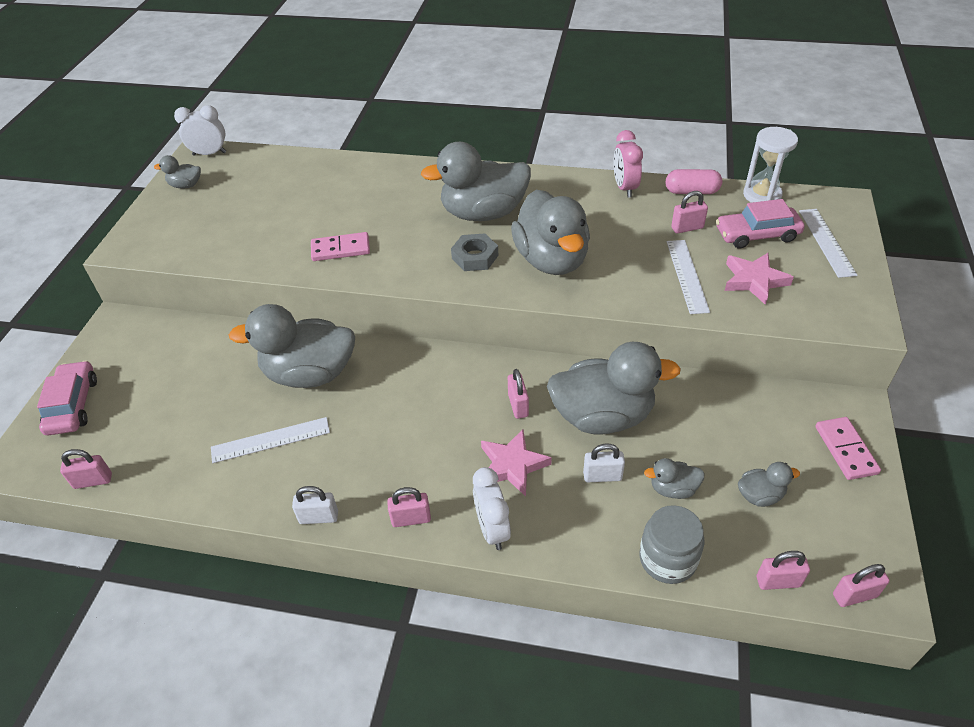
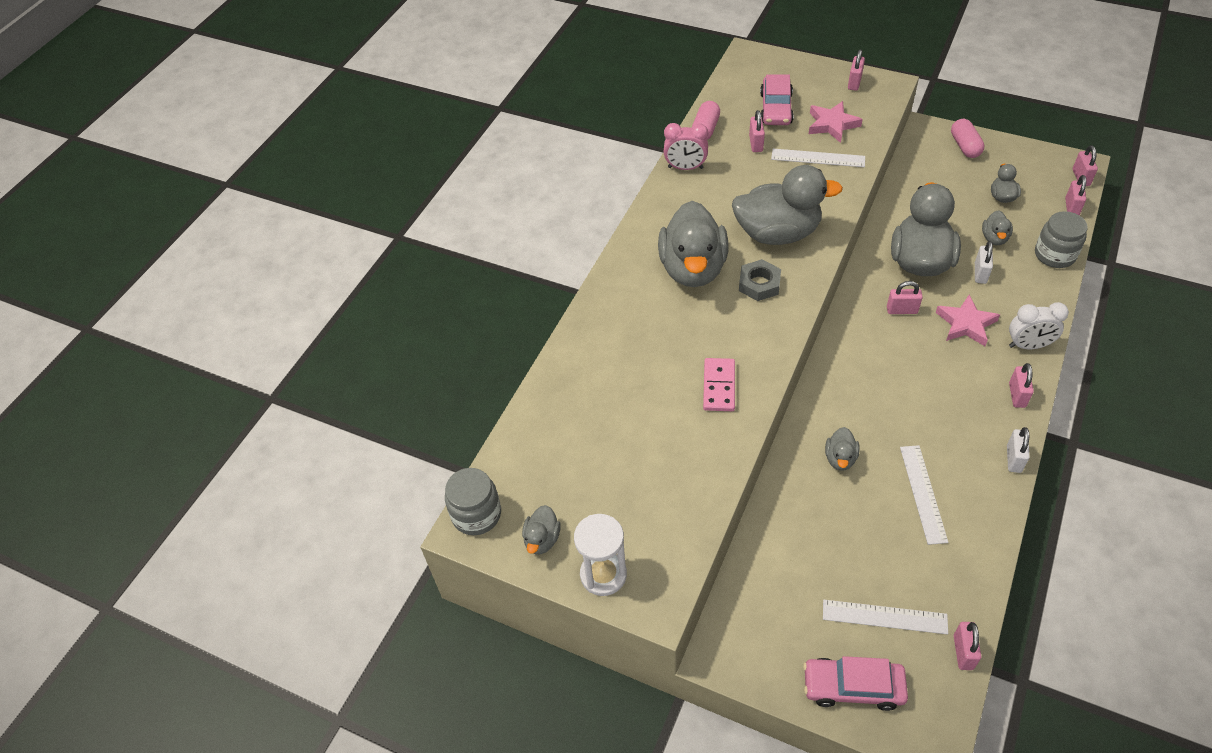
camera: 75 degrees left, 5 degrees up
(209, 153) = (476, 514): white clock -> grey jar
(309, 374) = (840, 458): grey duck -> grey duck, size x0.44
(762, 195) = (724, 92): white hourglass -> white hourglass (603, 574)
(826, 242) = (795, 77): white ruler -> white ruler (884, 617)
(845, 450) = (965, 146): pink domino -> pink capsule
(849, 291) = (854, 83): none -> pink padlock

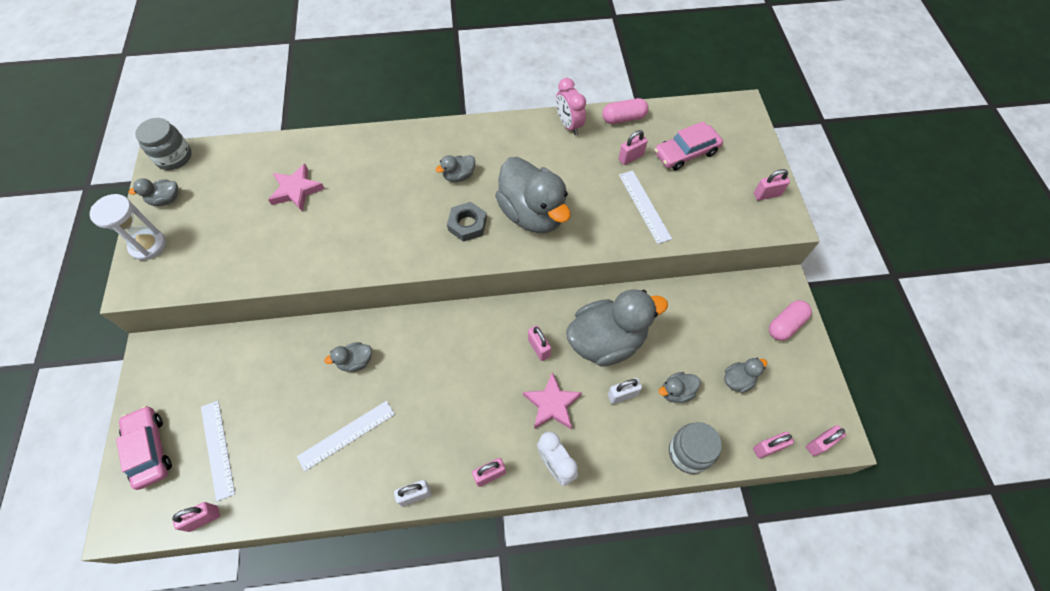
camera: 55 degrees right, 10 degrees up
(693, 269) = (459, 176): grey duck -> grey duck, size x0.44
(719, 386) = (345, 242): pink domino -> none
(832, 124) = (696, 200): pink star -> pink star (296, 190)

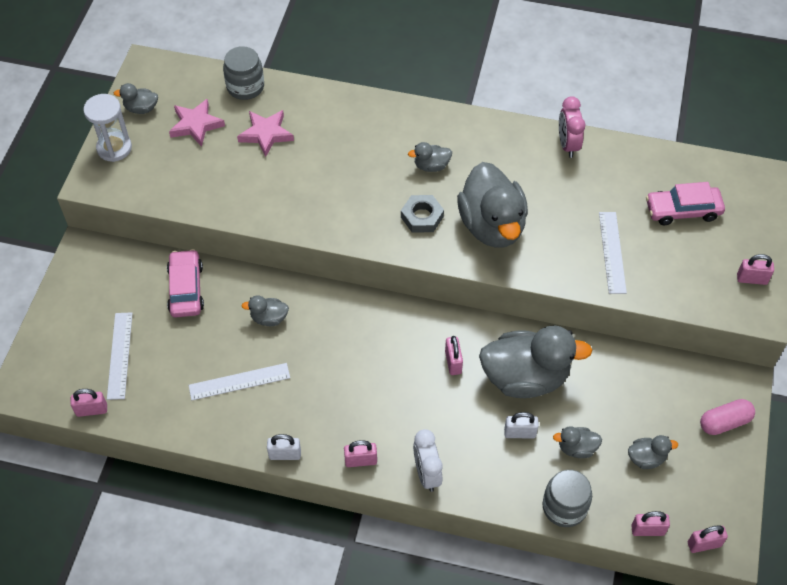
camera: 20 degrees right, 5 degrees down
(149, 449) = (60, 336): pink car -> pink car (186, 289)
(174, 157) = (159, 68): grey jar -> grey jar (245, 87)
(552, 404) = (445, 418): pink star -> pink star (196, 125)
(623, 118) = (630, 154): pink capsule -> none
(631, 157) = (620, 198): pink padlock -> none

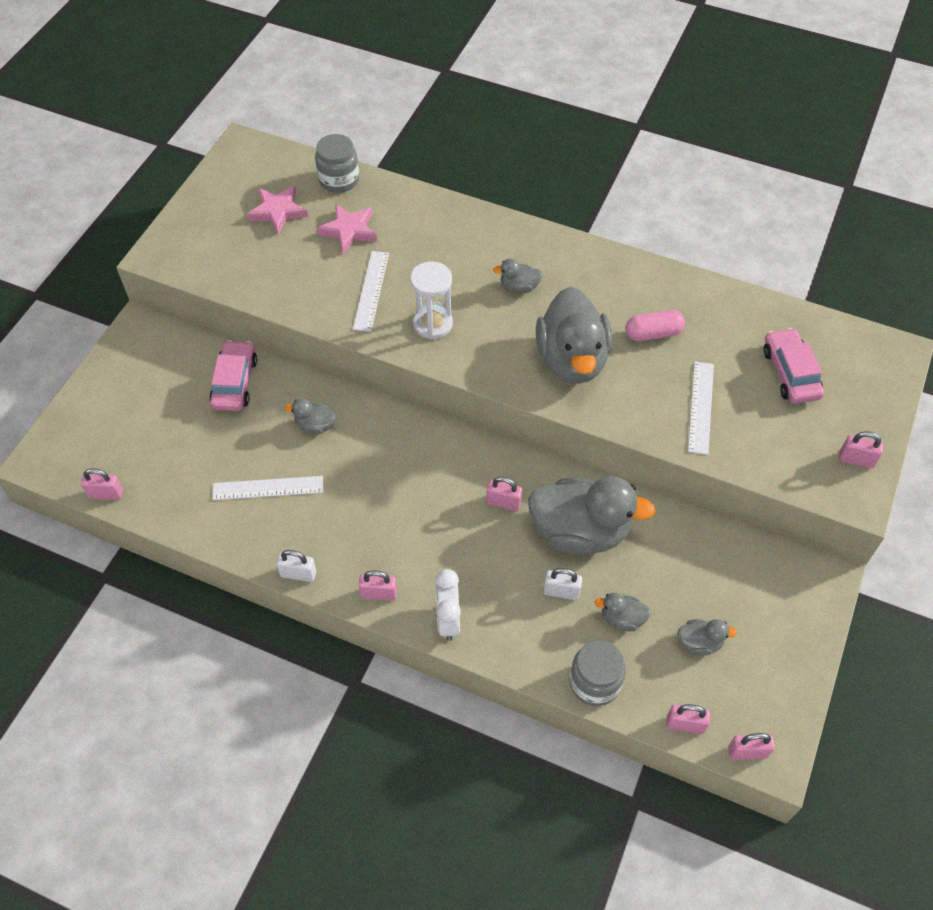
camera: 10 degrees right, 0 degrees up
(114, 148) = (187, 224): white hourglass -> white hourglass (433, 324)
(120, 355) = (149, 441): white ruler -> white ruler (371, 290)
(141, 108) = (225, 188): grey duck -> none
(422, 217) = (497, 339): grey nut -> none
(453, 362) = (503, 503): pink padlock -> pink padlock turned 75 degrees counterclockwise
(567, 145) = (674, 285): pink clock -> none
(682, 210) = (790, 373): pink car -> pink car turned 75 degrees clockwise
(724, 422) = (797, 617): pink capsule -> pink capsule (653, 333)

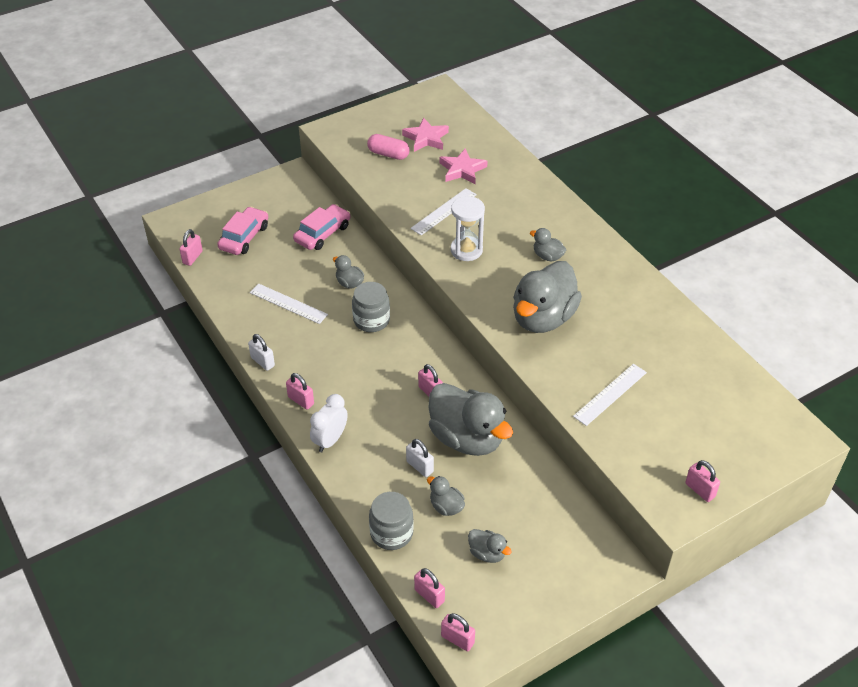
camera: 35 degrees right, 10 degrees down
(106, 494) = (192, 257): pink padlock -> pink padlock turned 75 degrees clockwise
(339, 180) = (484, 136): grey jar -> grey jar (371, 320)
(653, 333) = (619, 331): pink capsule -> pink capsule (388, 154)
(790, 373) = (703, 408): pink car -> pink car (244, 237)

